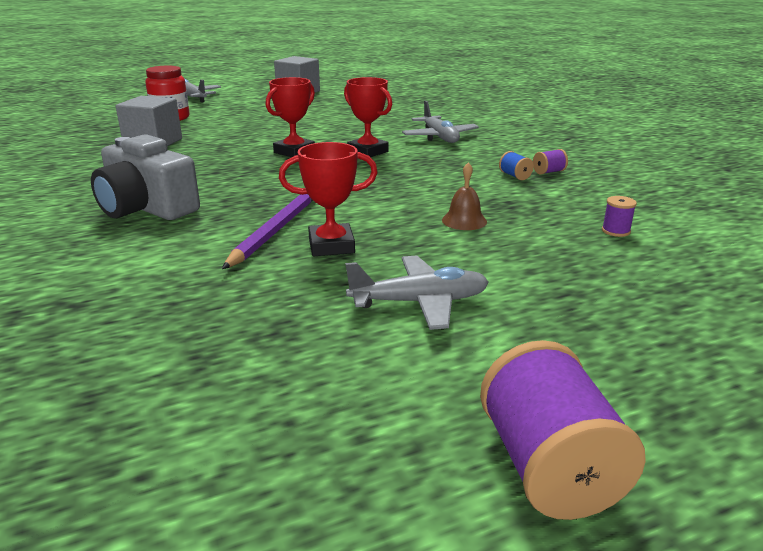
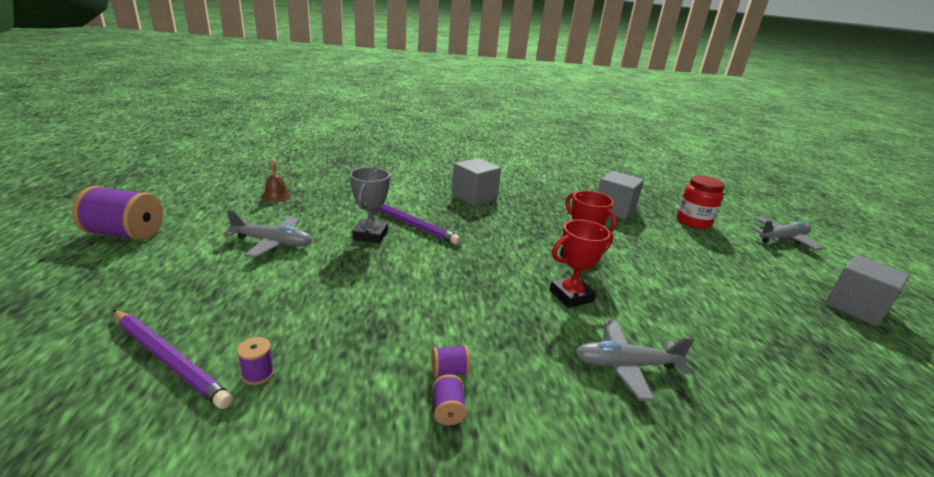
camera: 105 degrees right, 0 degrees up
(147, 208) = (474, 196): grey camera -> grey cube
(331, 246) = (370, 235): red trophy -> grey trophy
(419, 302) = (272, 243): grey plane -> grey plane turned 90 degrees counterclockwise
(464, 221) = (362, 294): brown bell -> brown bell (276, 196)
(514, 176) = (449, 371): blue spool -> purple spool
(665, 271) = (169, 359): none -> purple pencil

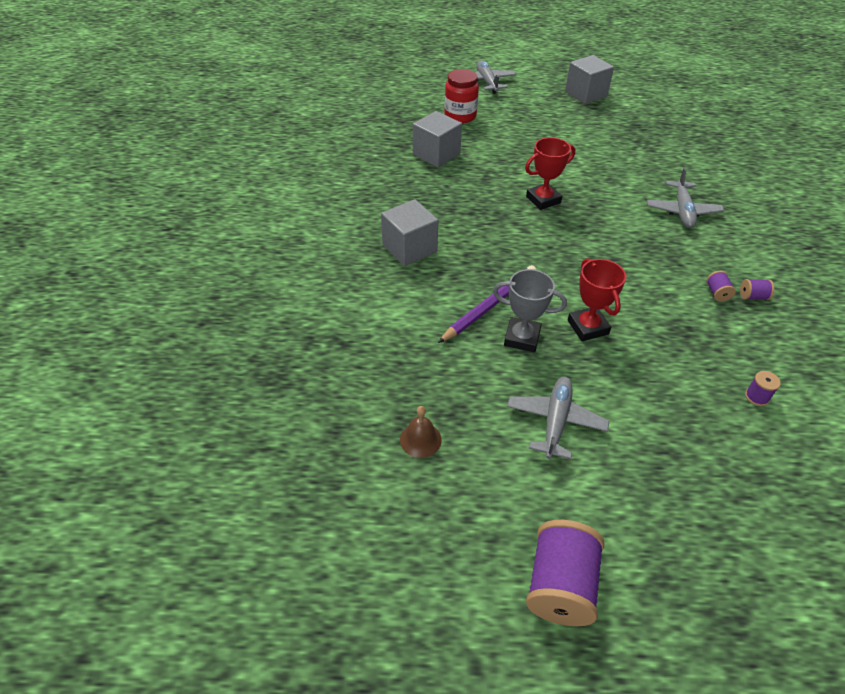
camera: 80 degrees left, 20 degrees up
(169, 359) = (762, 457): purple pencil -> none
(571, 295) = (605, 217): red trophy -> red trophy (587, 327)

